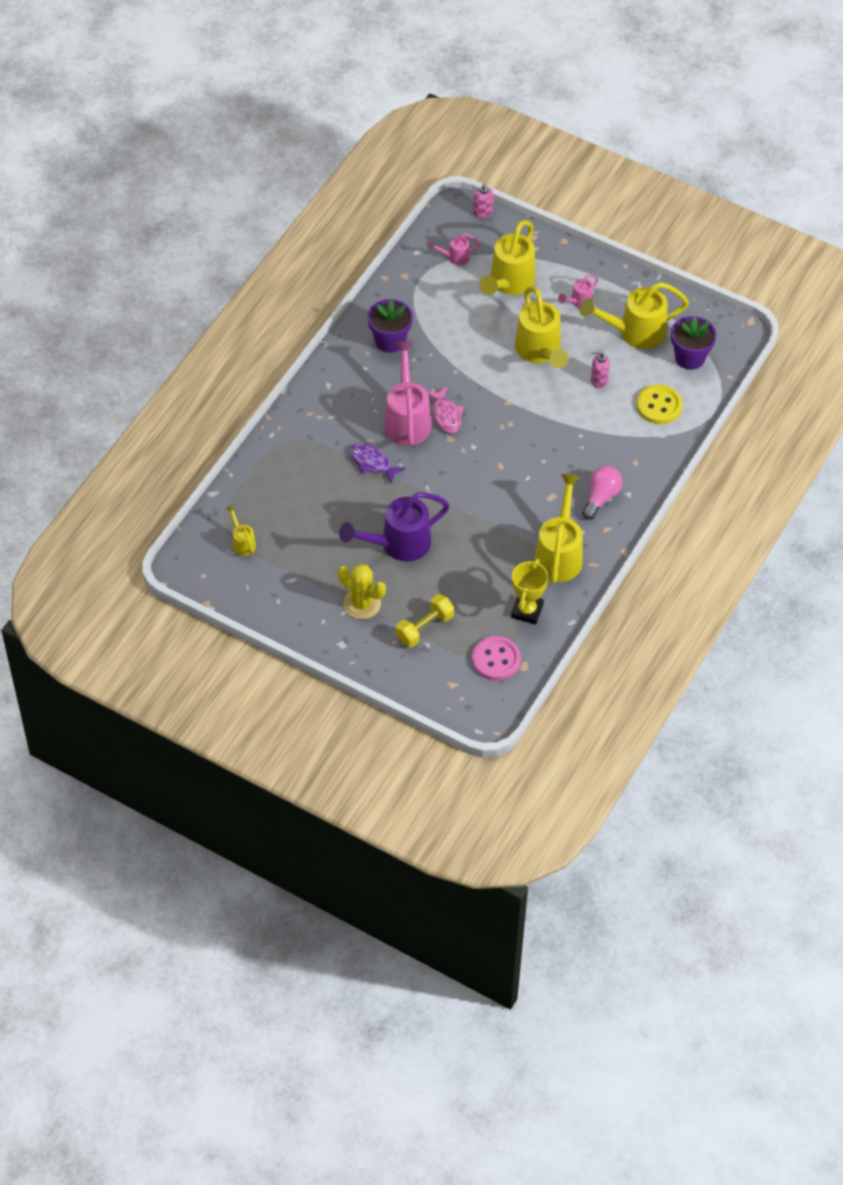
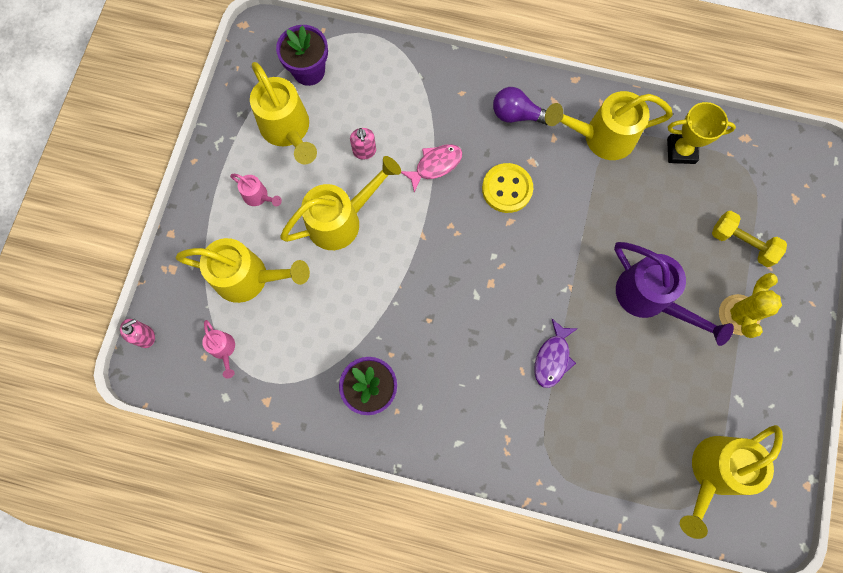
camera: 105 degrees left, 20 degrees up
(242, 542) = (713, 472): yellow watering can -> yellow watering can, size x2.08
(407, 419) = (480, 337): pink watering can -> none
(446, 415) = (460, 296): pink fish -> pink fish (435, 165)
(496, 659) = (749, 165): pink button -> none
(601, 497) = (517, 115): pink light bulb -> purple light bulb
(659, 406) = (381, 86): yellow button -> yellow button (507, 189)

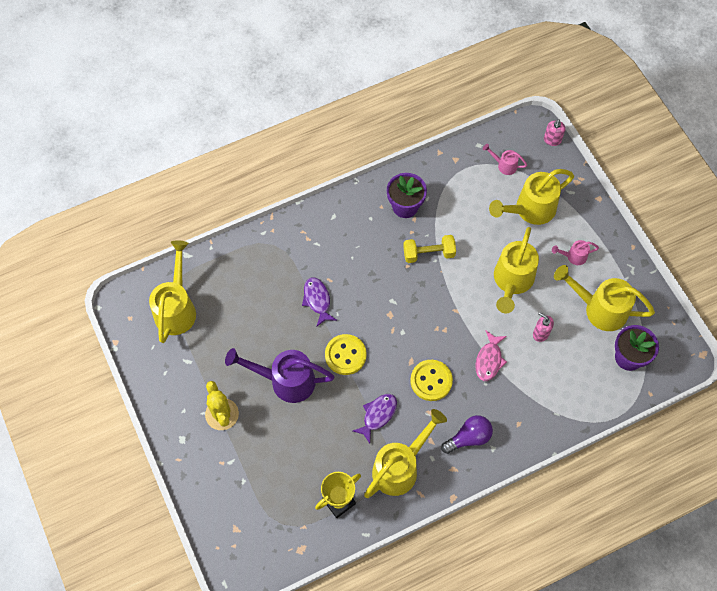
camera: 140 degrees right, 10 degrees down
(569, 277) = (345, 355): none -> yellow button
(584, 197) = (378, 415): none -> purple fish
(742, 243) = (251, 465): yellow dumbbell -> yellow dumbbell (428, 254)

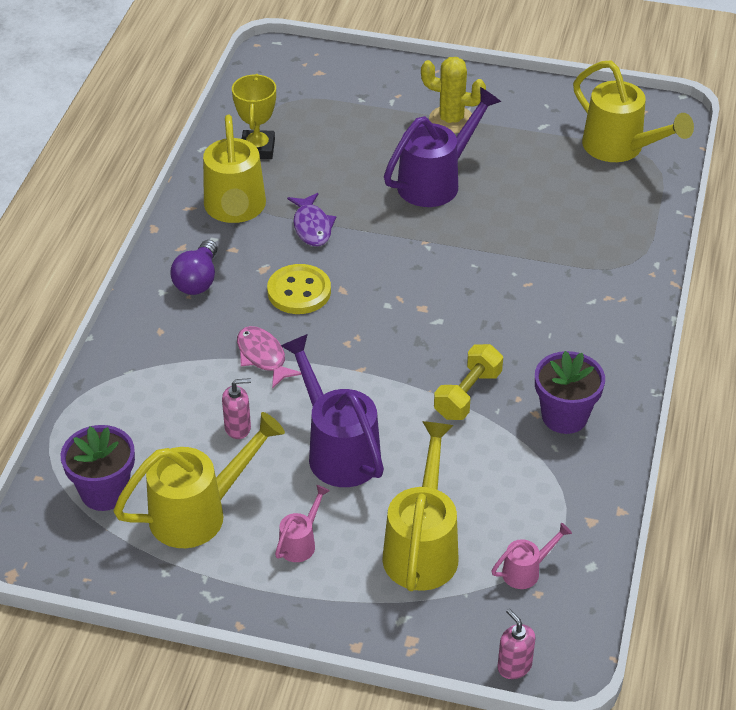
camera: 130 degrees right, 20 degrees down
(317, 300) = (510, 259): purple fish -> none
(345, 355) = (413, 242): yellow button -> none
(512, 281) = (338, 450): yellow watering can -> purple watering can

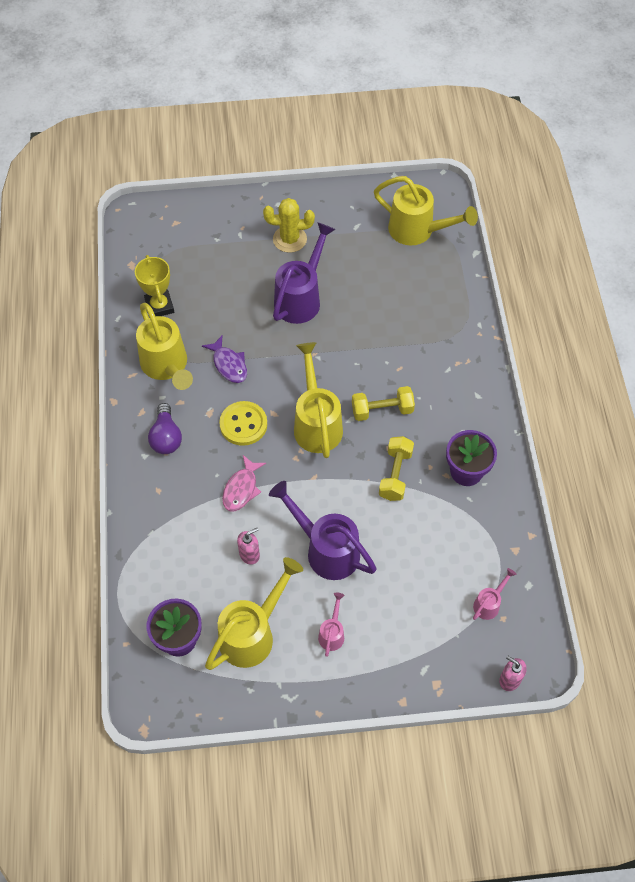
camera: 20 degrees left, 15 degrees up
(263, 357) = (241, 489): pink fish -> pink fish turned 105 degrees counterclockwise
(422, 547) = (414, 609): yellow watering can -> yellow watering can (316, 423)
(483, 322) = (382, 410): none -> yellow dumbbell

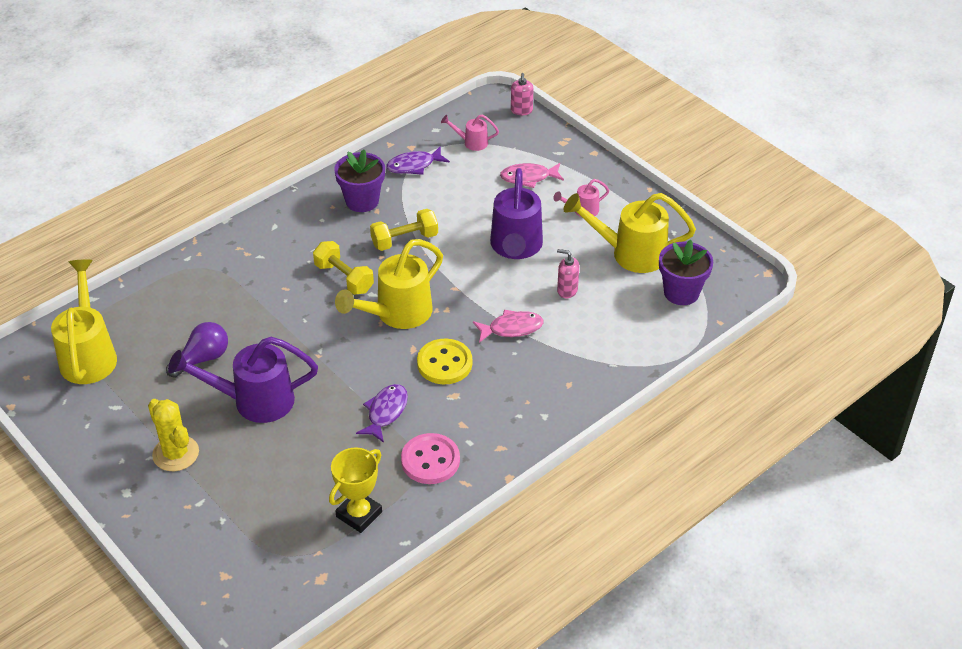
camera: 125 degrees left, 15 degrees down
(166, 366) = (430, 460): yellow watering can -> pink button
(166, 437) = (510, 411): purple light bulb -> purple light bulb (202, 359)
(407, 619) = (528, 178): none -> pink fish
(487, 537) = (414, 165): none -> purple fish

